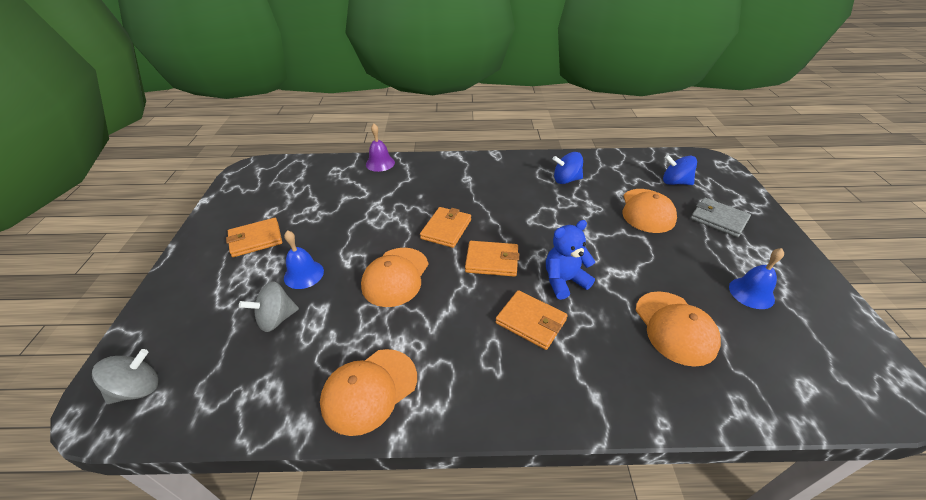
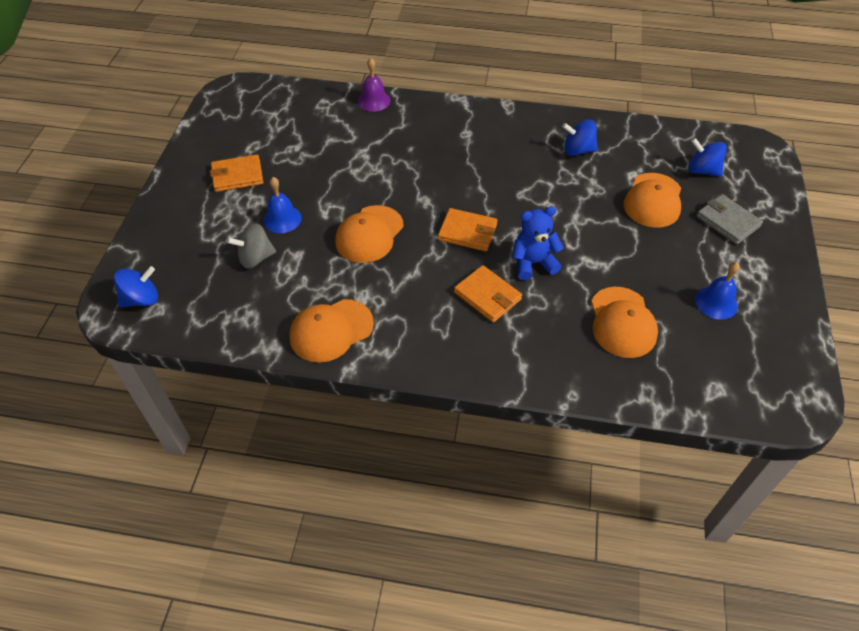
camera: 10 degrees right, 10 degrees up
(138, 389) = (142, 299): grey spinning top -> blue spinning top
(446, 229) = (429, 191): orange wallet -> none

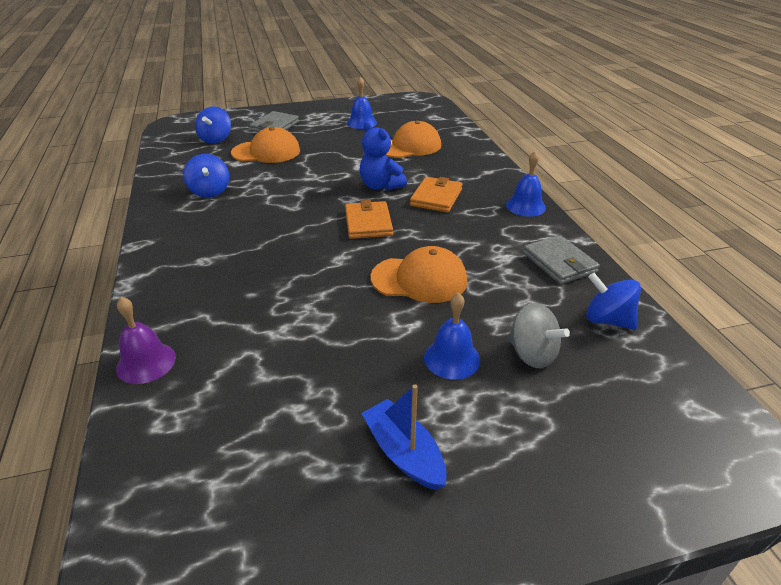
camera: 115 degrees left, 15 degrees down
(142, 299) = (702, 435): blue spinning top -> blue spinning top (607, 320)
(237, 176) = (404, 453): orange wallet -> blue boat
(331, 330) = (559, 262): orange cap -> grey wallet
(432, 359) = (525, 206): none -> blue bell

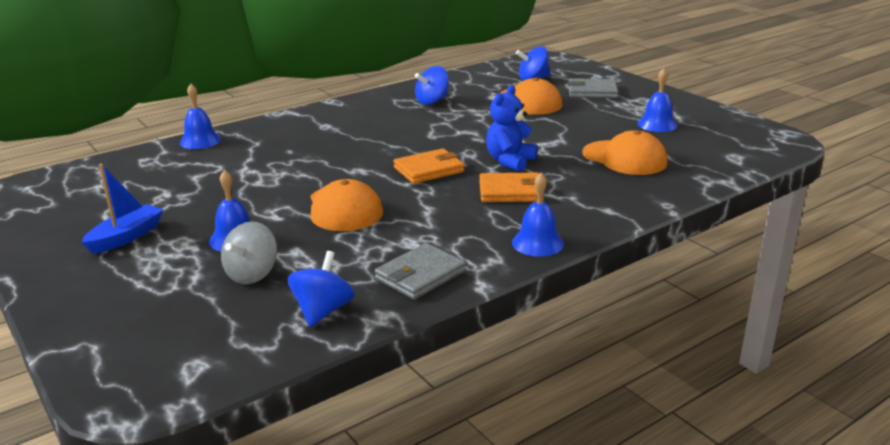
camera: 70 degrees right, 10 degrees down
(146, 362) = (200, 141): purple bell -> blue bell

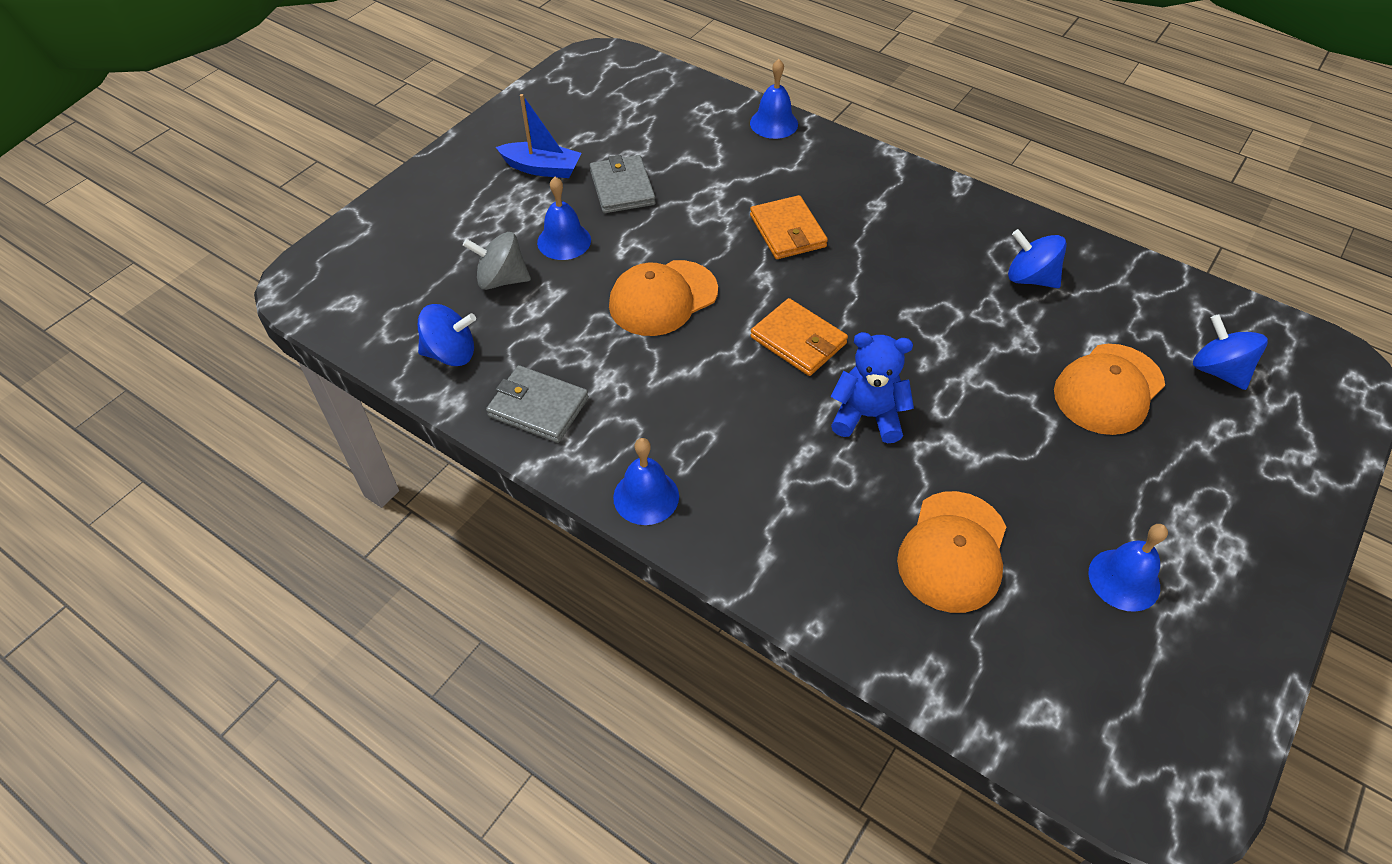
camera: 70 degrees right, 25 degrees up
(510, 191) = (774, 438): orange wallet -> orange wallet (787, 231)
(592, 91) = (1216, 463): grey wallet -> grey wallet (622, 188)

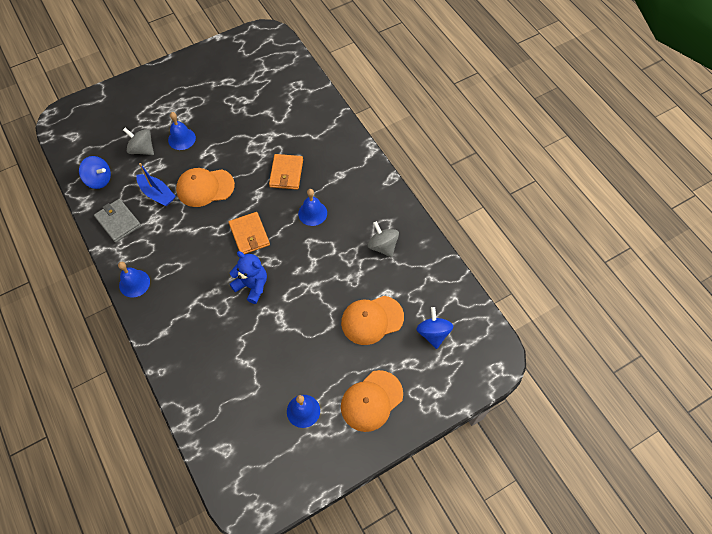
camera: 25 degrees right, 10 degrees up
(542, 168) = (197, 93): blue boat -> blue boat (157, 194)
(622, 188) = (226, 118): grey wallet -> none
(774, 123) = (324, 106): blue bell -> blue bell (312, 213)
(953, 552) = (241, 365): orange cap -> orange cap (371, 401)
(1030, 278) = (382, 246): blue spinning top -> grey spinning top

